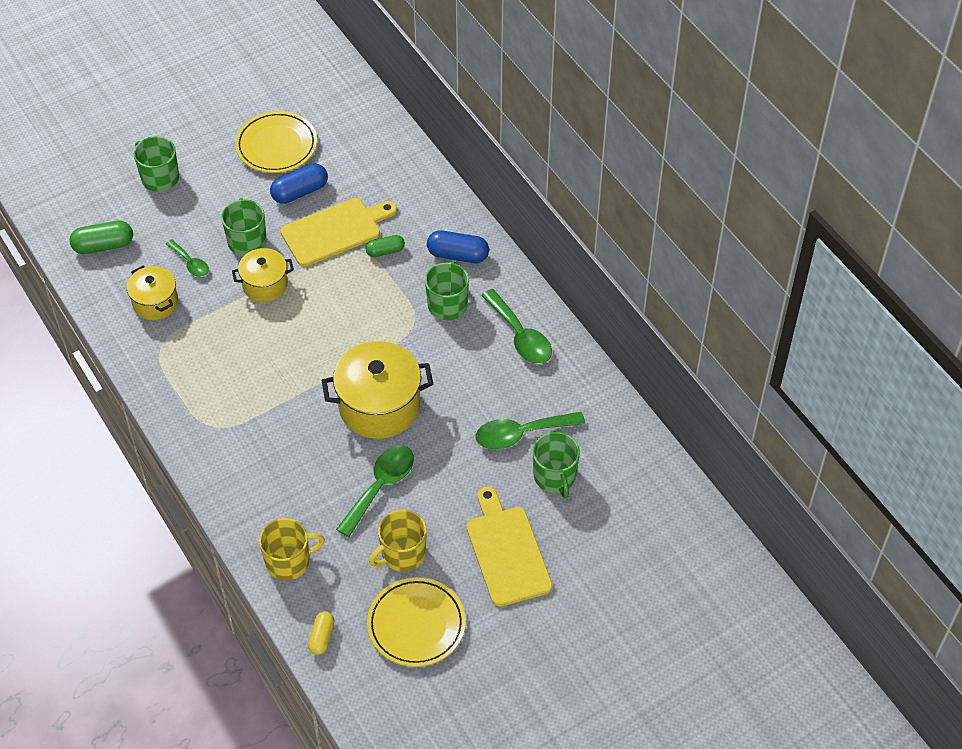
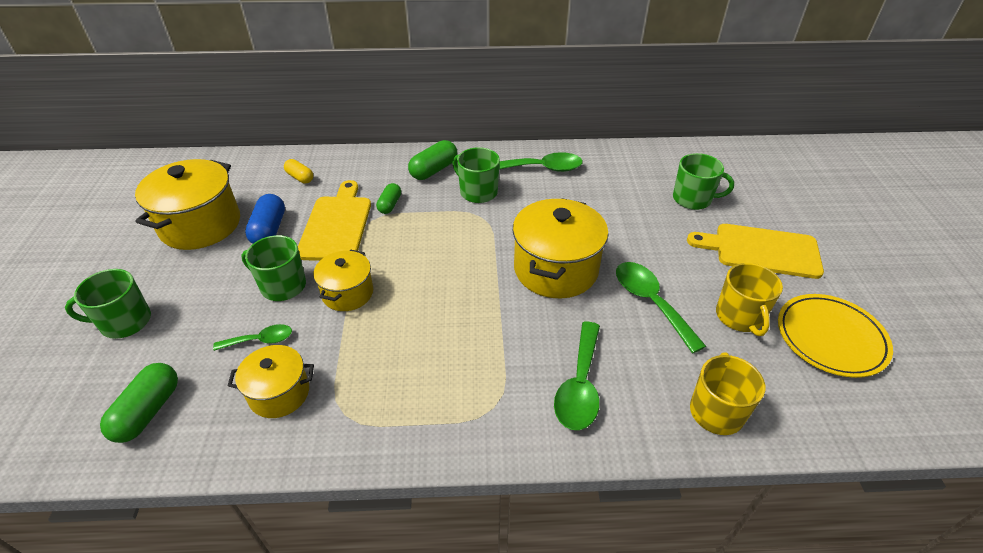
camera: 60 degrees left, 10 degrees down
(276, 145) = (200, 225): yellow plate -> yellow pot
(322, 637) = (831, 421): yellow capsule -> yellow capsule (300, 177)
(458, 255) = (434, 170): blue capsule -> green capsule
(521, 434) = (639, 201): green spoon -> green spoon (580, 386)

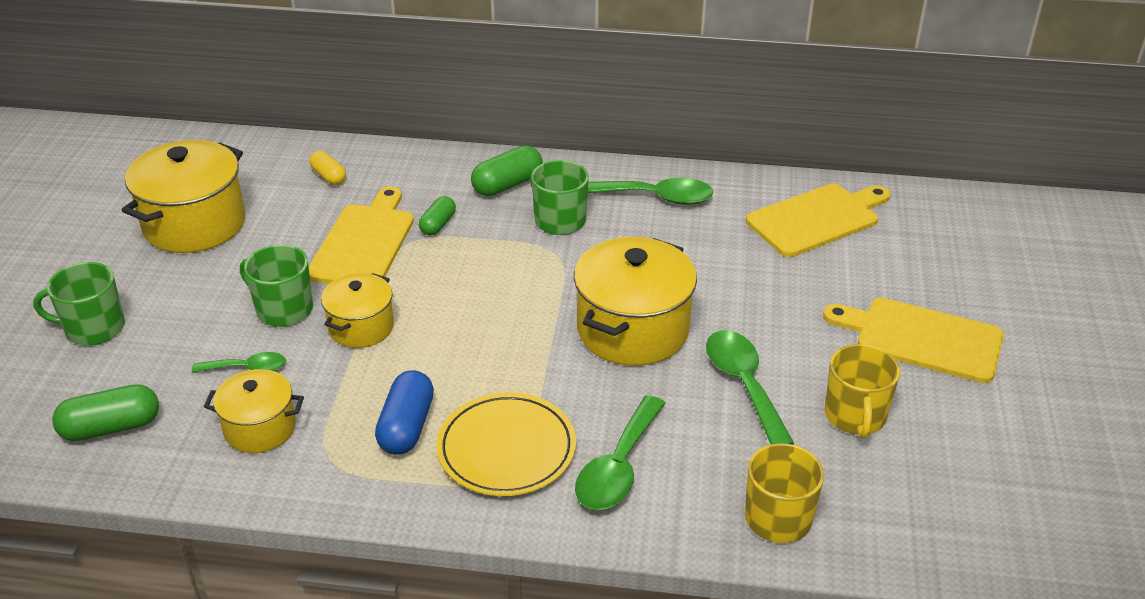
camera: 10 degrees right, 5 degrees down
(148, 411) = (111, 427): green capsule -> green capsule turned 45 degrees clockwise
(269, 230) = (278, 240): blue capsule -> blue capsule (406, 426)
(656, 172) = (817, 219): none -> yellow cutting board
(693, 199) = (854, 261): green mug -> none
(830, 338) = (966, 456): yellow plate -> yellow plate (506, 449)

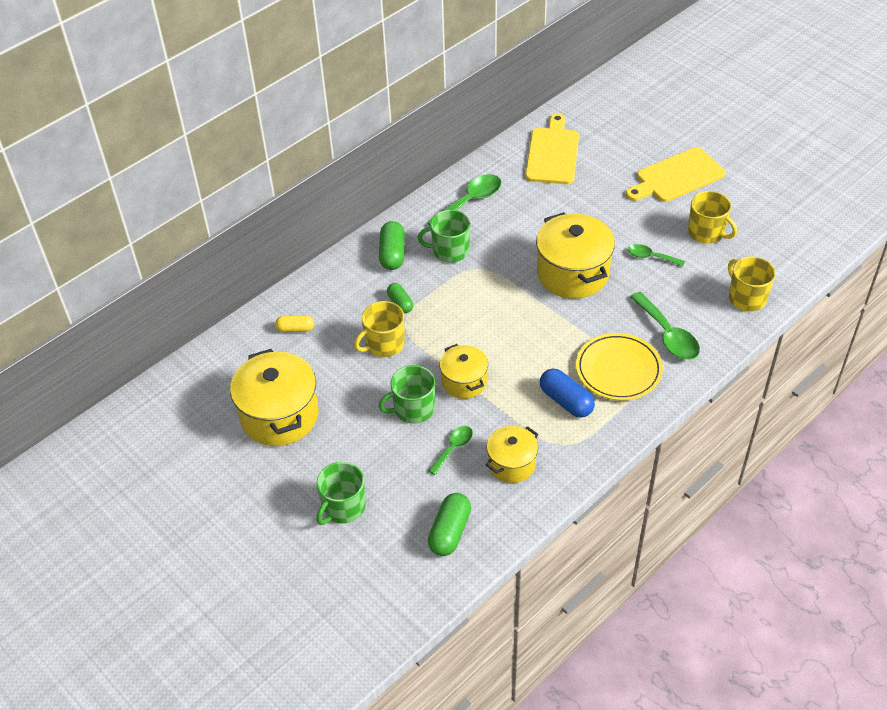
camera: 50 degrees left, 10 degrees up
(364, 243) = (384, 344): yellow cutting board -> yellow mug
(743, 384) = (651, 257): green spoon -> green spoon, size x0.59

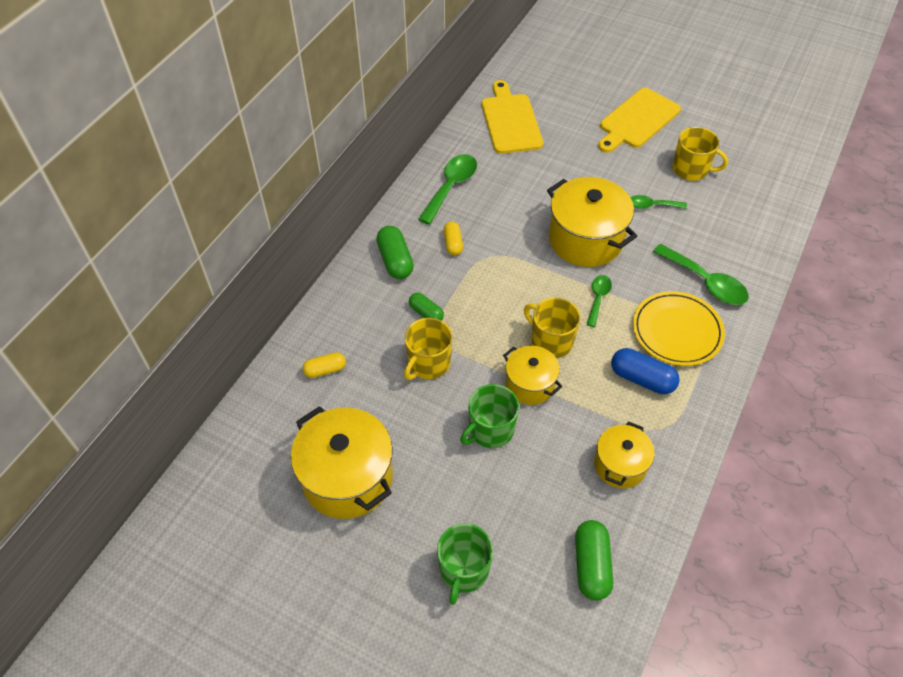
camera: 20 degrees left, 5 degrees up
(449, 251) = (453, 244): green mug -> yellow capsule
(453, 448) = (552, 464): green spoon -> green spoon (598, 298)
(746, 298) = (759, 226): yellow mug -> yellow mug (551, 341)

